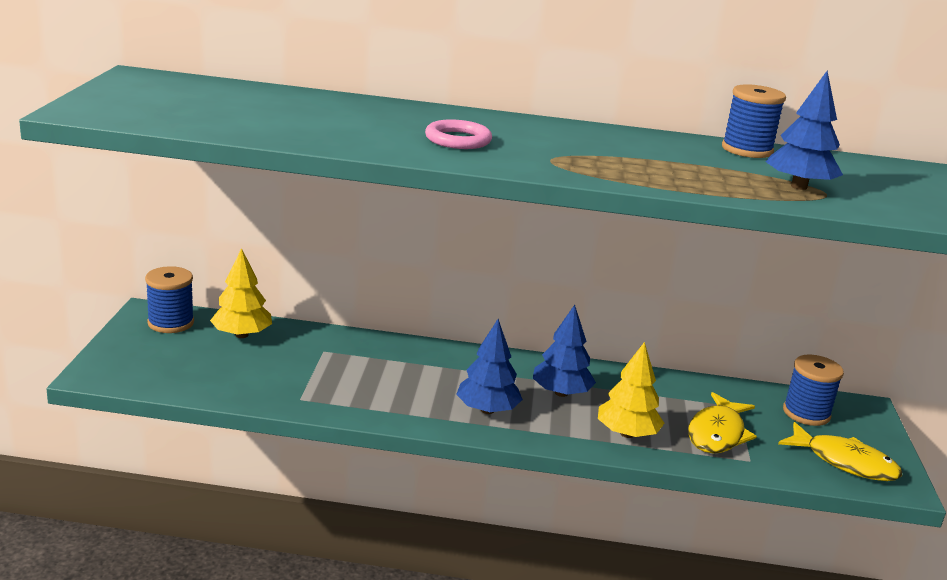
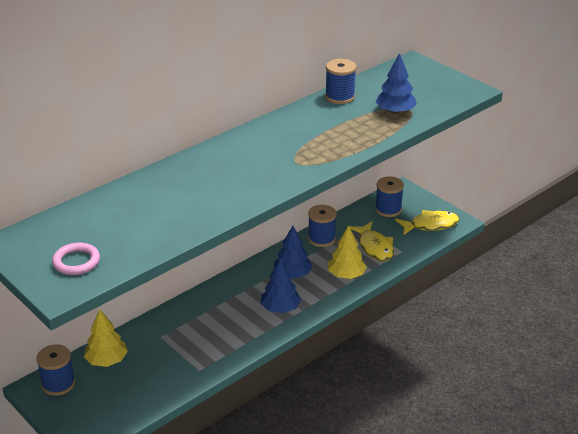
camera: 45 degrees left, 10 degrees up
(458, 140) = (241, 177): pink ring -> pink ring (76, 262)
(660, 386) = (321, 239): none -> blue spool

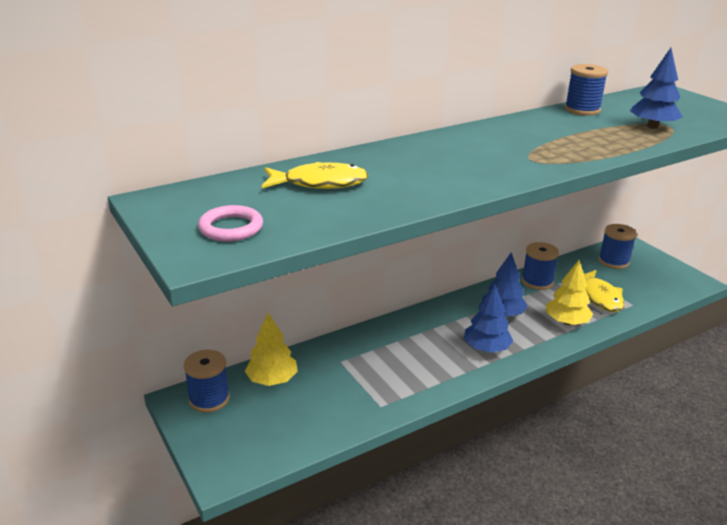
camera: 10 degrees right, 5 degrees down
(430, 225) = (665, 282): yellow fish -> yellow fish (320, 183)

